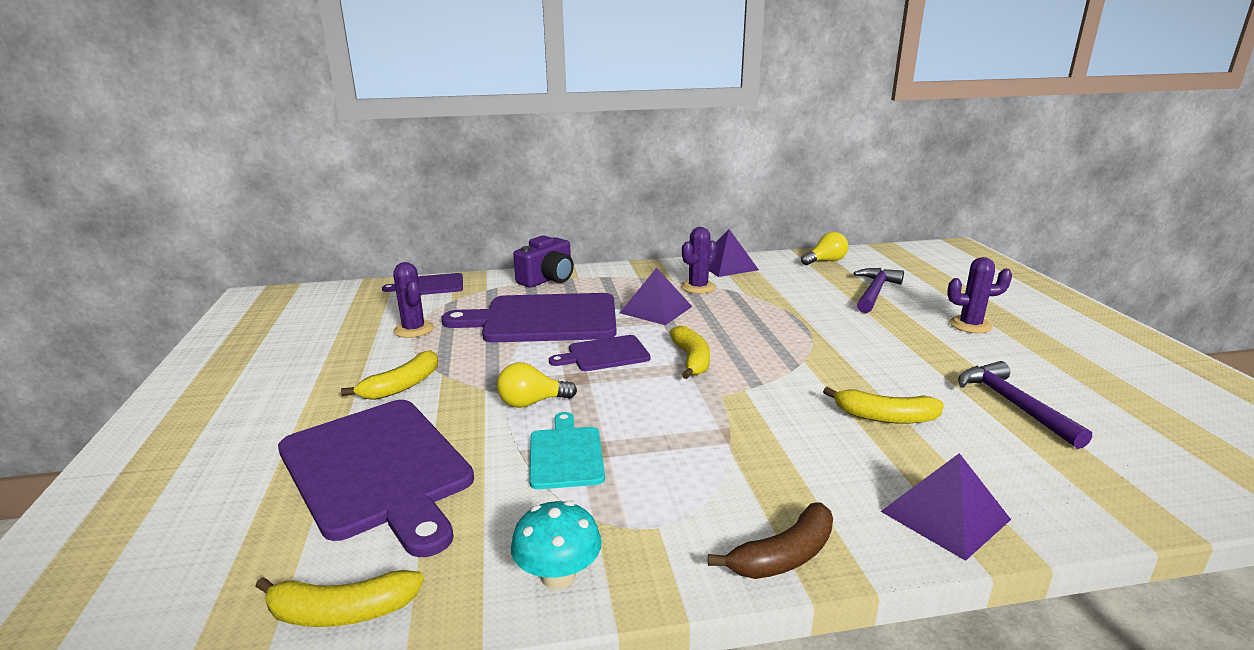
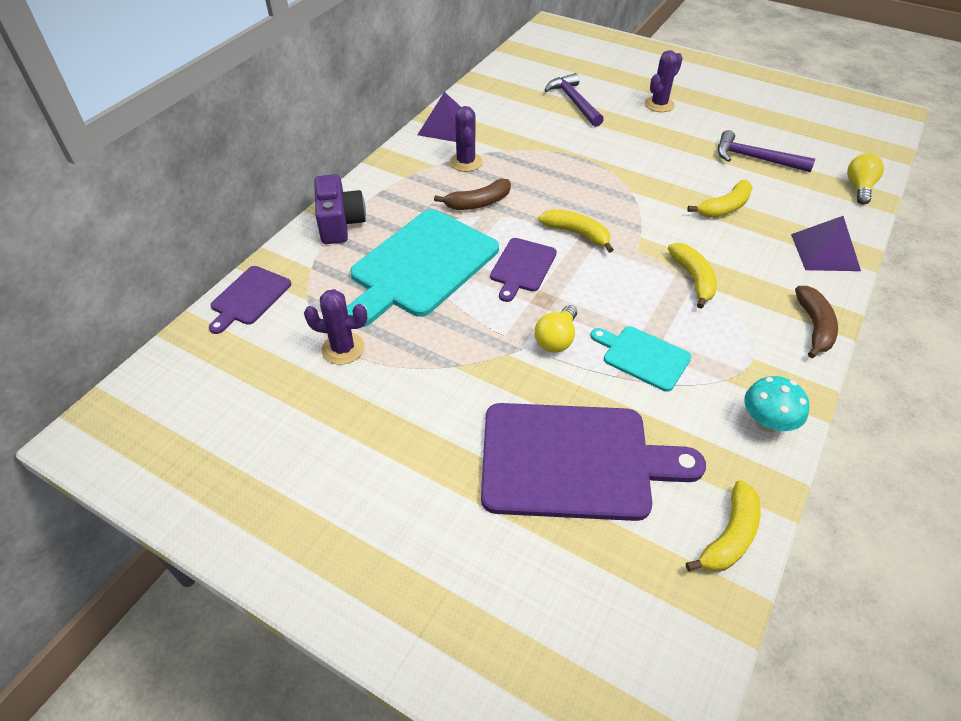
camera: 50 degrees left, 25 degrees up
(402, 386) = (450, 398): yellow banana -> yellow banana (693, 279)
(544, 319) = (421, 266): purple cutting board -> turquoise cutting board
(656, 309) = (478, 203): purple pyramid -> brown banana
(825, 261) = (500, 84): yellow light bulb -> yellow light bulb (859, 187)

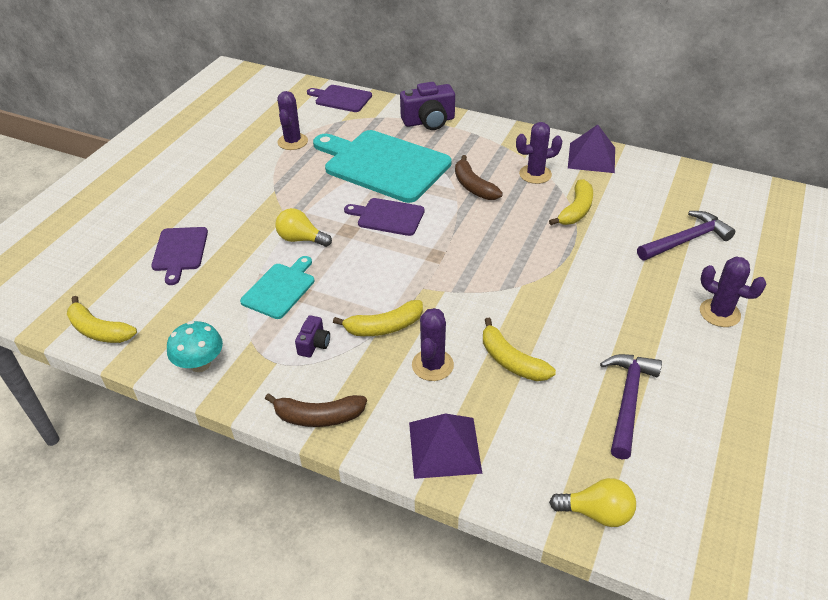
camera: 85 degrees right, 5 degrees down
(574, 461) = (180, 251): purple cutting board -> purple cutting board, size x0.51
(577, 234) = (440, 248): yellow banana -> yellow banana (576, 210)
(723, 329) = (314, 344): none -> purple camera
(737, 251) = (432, 365): none -> purple cactus

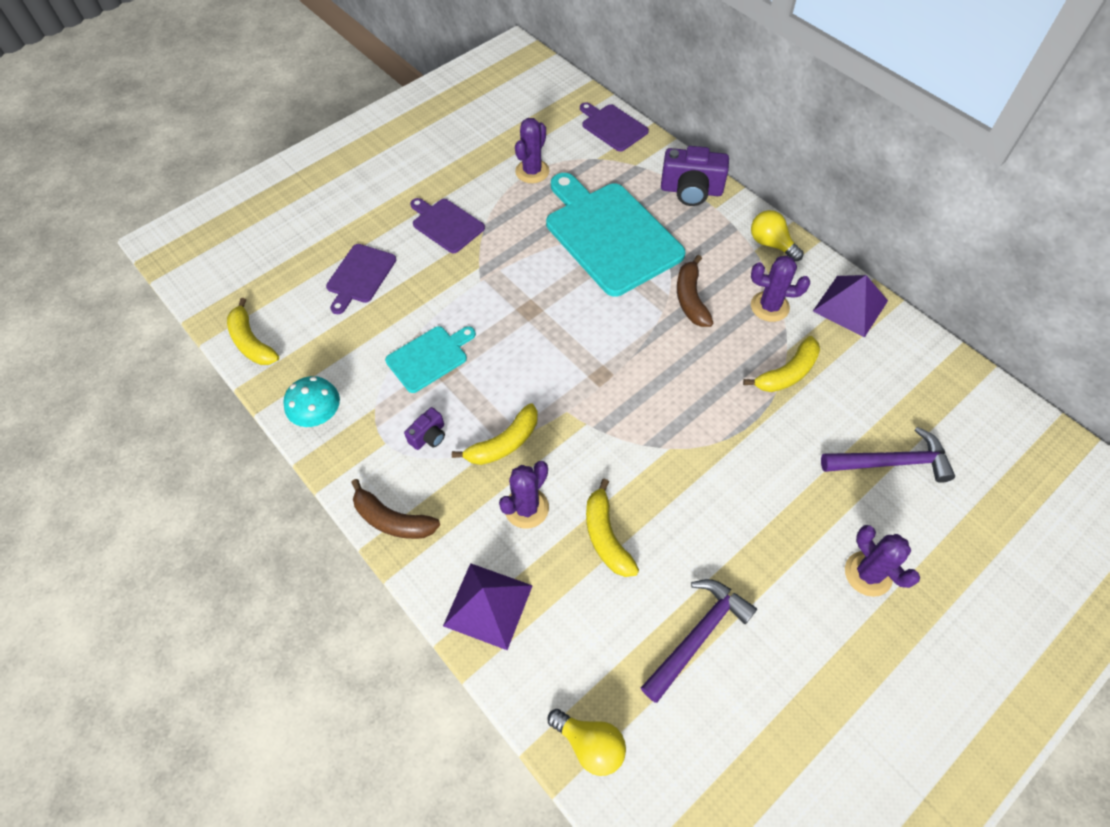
camera: 25 degrees right, 15 degrees up
(301, 239) = (478, 303): yellow light bulb -> yellow light bulb (771, 244)
(384, 327) = (504, 443): yellow banana -> yellow banana turned 45 degrees counterclockwise
(388, 217) = (579, 306): purple cutting board -> purple cutting board (446, 224)

